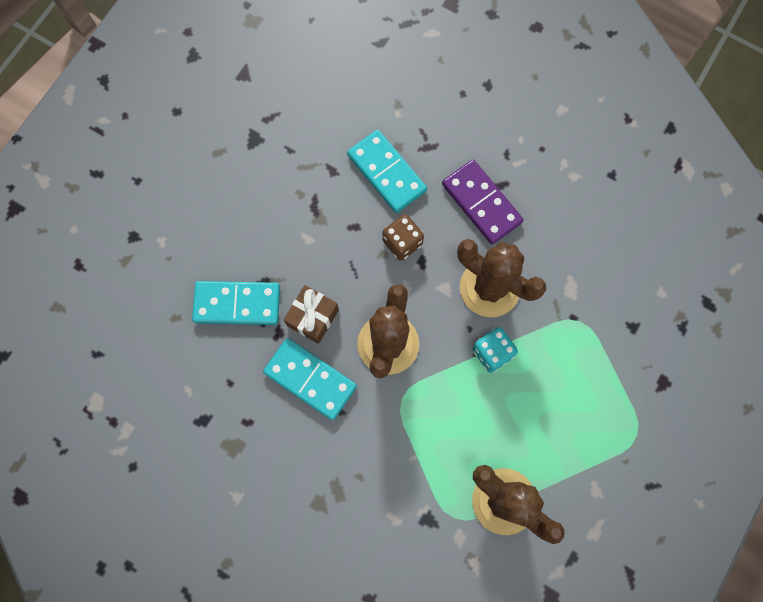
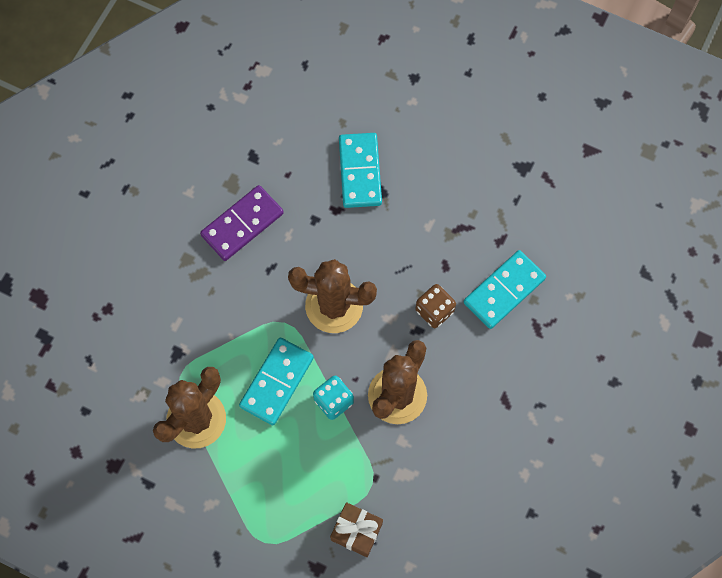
camera: 85 degrees right, 5 degrees down
(310, 379) = (296, 241): turquoise domino -> turquoise domino (277, 382)
(313, 317) = (353, 237): brown gift -> brown gift (356, 531)
(481, 203) = (483, 383): purple domino -> purple domino (242, 224)

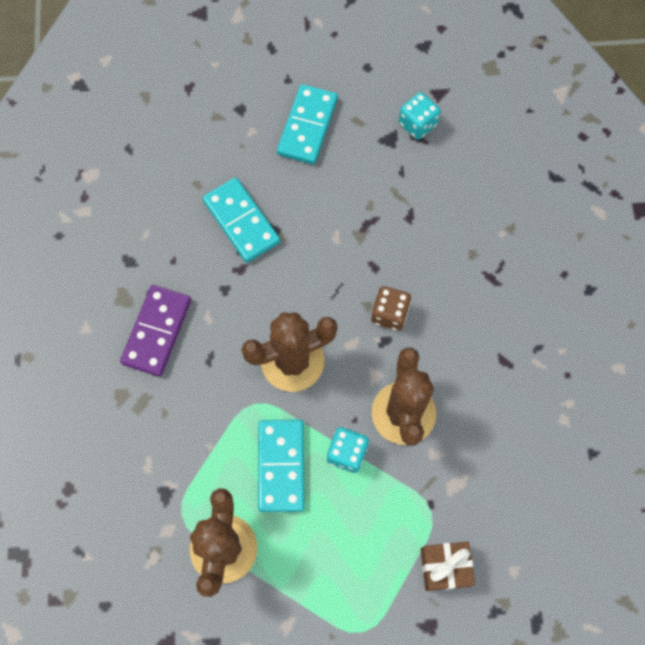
camera: 30 degrees left, 0 degrees up
(504, 290) = (441, 260): turquoise domino -> turquoise domino (307, 126)
(554, 167) = (417, 124): none -> turquoise dice

